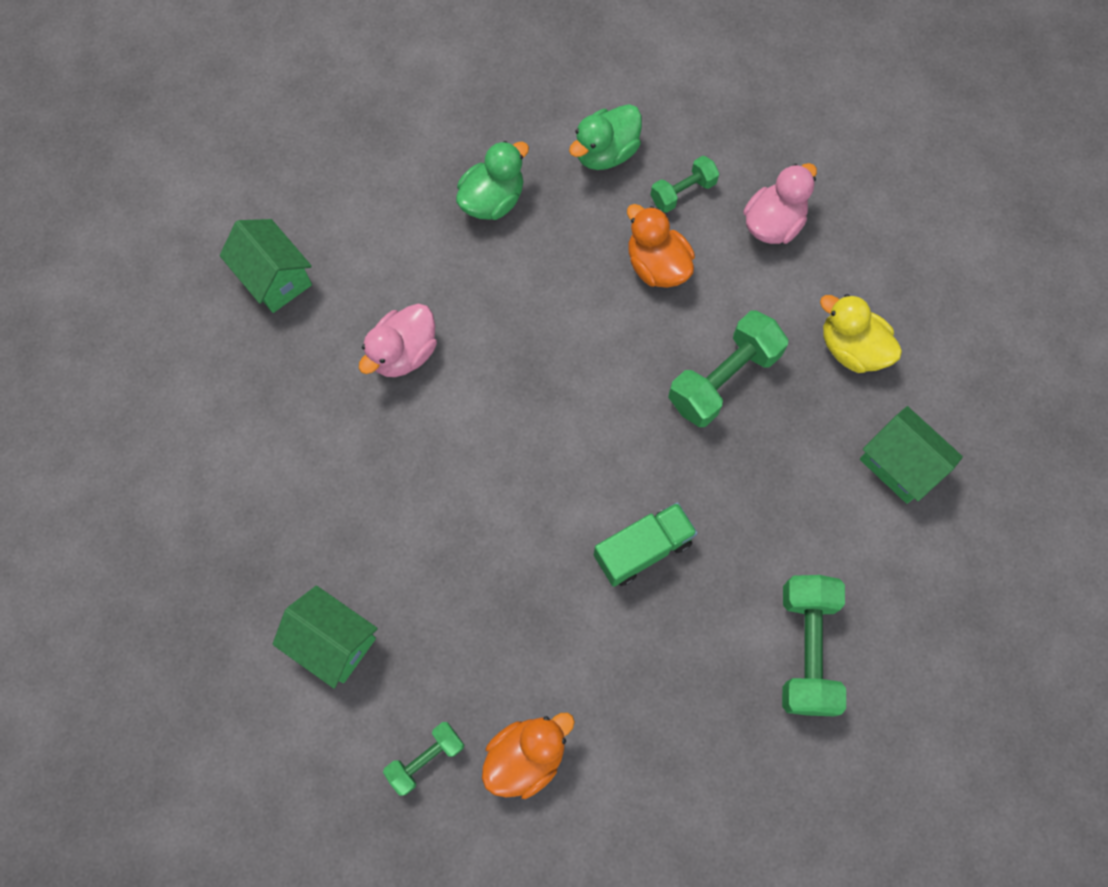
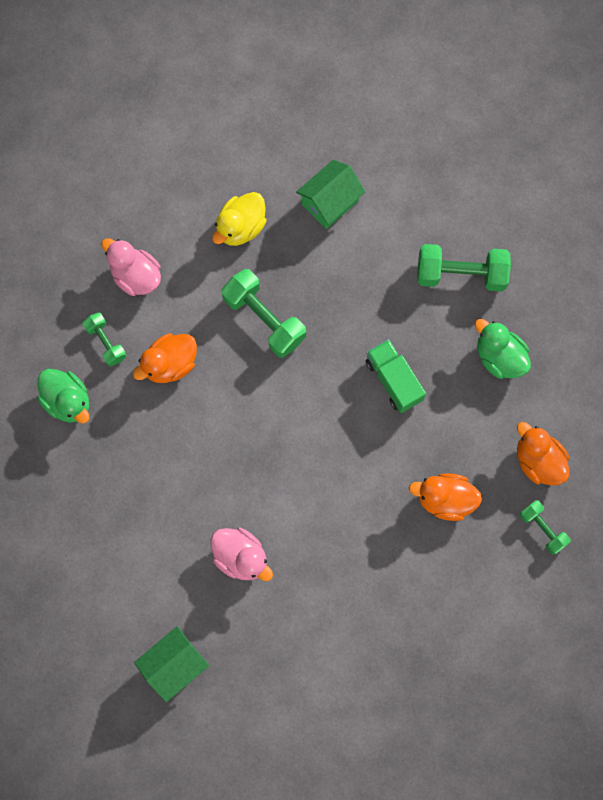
camera: 90 degrees left, 5 degrees up
(333, 642) = (464, 598): green house -> none
(472, 617) = (444, 499): none -> orange duck
(492, 200) = (108, 491): green duck -> green duck (499, 357)

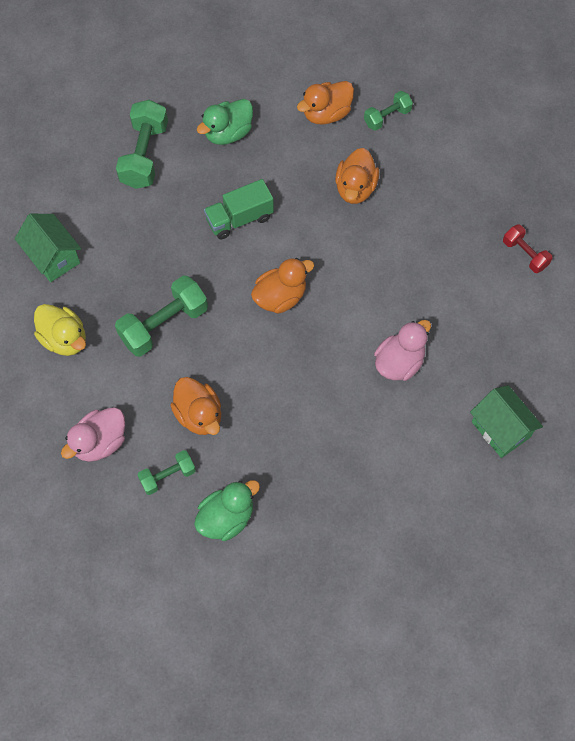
camera: 85 degrees left, 10 degrees down
(305, 430) = (280, 297): none -> orange duck
(381, 688) = (525, 254): none -> red dumbbell

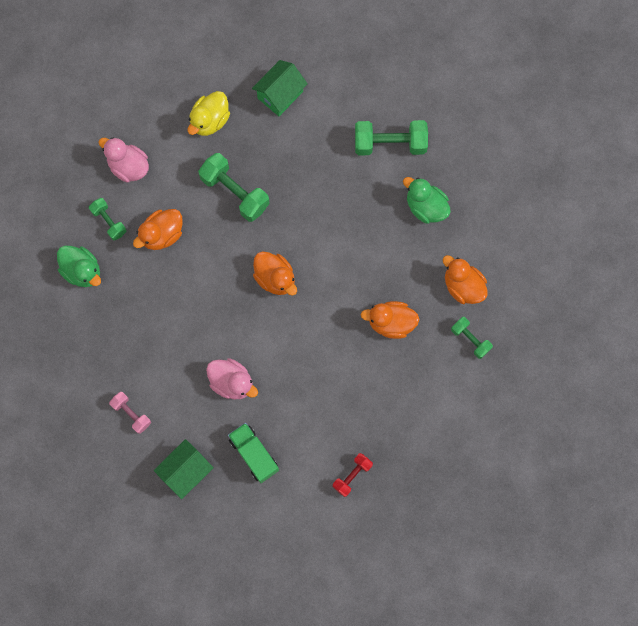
camera: 80 degrees right, 10 degrees up
(239, 219) = (342, 232): green truck -> green truck (254, 454)
(422, 483) = (131, 414): none -> pink dumbbell

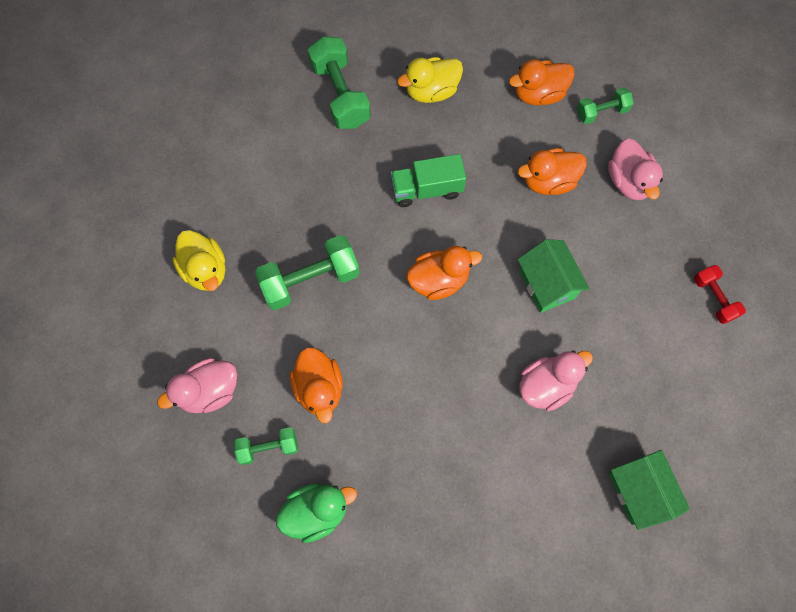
camera: 65 degrees left, 5 degrees down
(131, 414) = (536, 529): pink dumbbell -> none
(254, 454) = (647, 398): green truck -> green truck (427, 189)
(280, 95) = (219, 180): green house -> green house (547, 284)
(390, 143) = (340, 95): green dumbbell -> green dumbbell turned 45 degrees counterclockwise
(391, 323) = (548, 181): orange duck -> orange duck turned 45 degrees clockwise
(419, 381) = (628, 181): none -> pink duck
(425, 207) = (431, 91): green duck -> yellow duck

